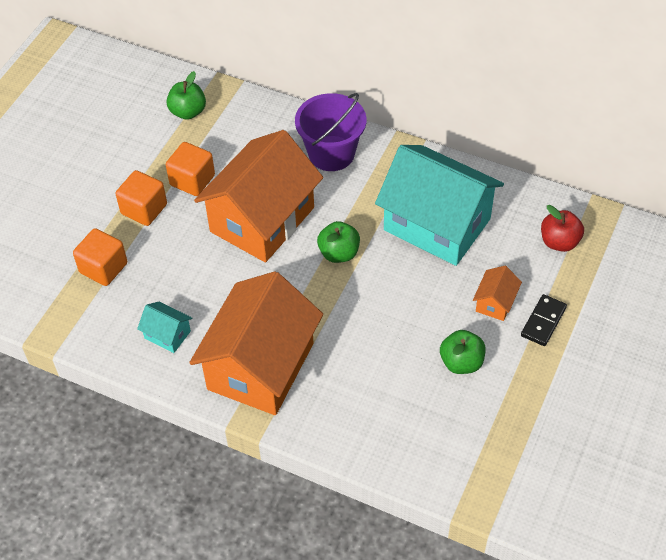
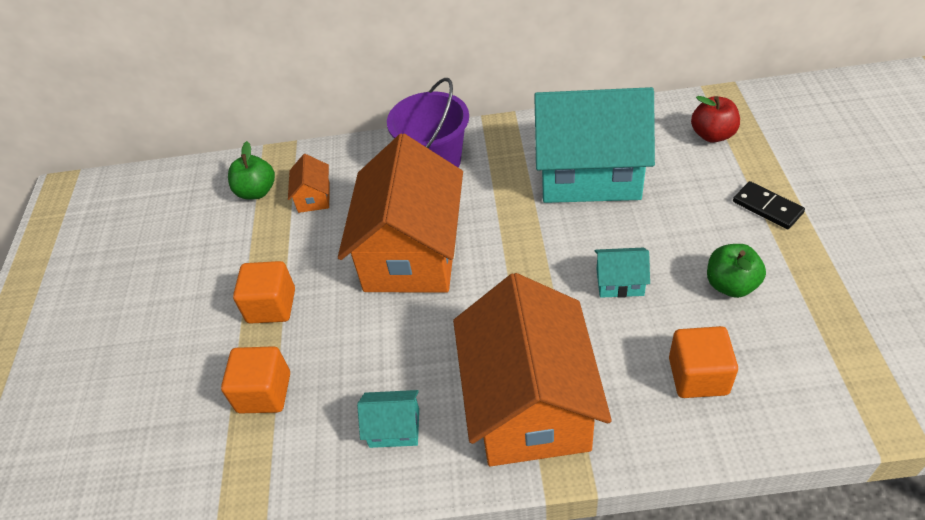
camera: 25 degrees left, 5 degrees down
(192, 180) = (307, 251): orange cube -> orange cube (698, 376)
(339, 253) = (517, 245): green apple -> none
(386, 319) = (620, 282): none -> turquoise house
(495, 302) = (708, 213): orange house -> orange house (314, 197)
(543, 321) = (767, 207): black domino -> black domino turned 45 degrees counterclockwise

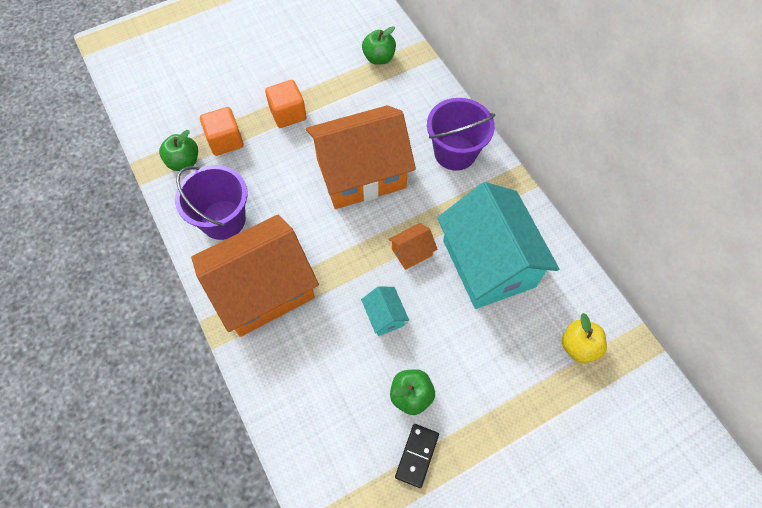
camera: 60 degrees right, 15 degrees up
(264, 458) = (184, 162): none -> green apple
(314, 197) = (387, 93): orange house -> orange house (412, 252)
(394, 428) = (223, 220): turquoise house -> purple bucket
(698, 376) = (319, 389): orange cube -> none
(712, 135) = (578, 346): red apple -> yellow apple
(767, 207) = (507, 408): black domino -> black domino (416, 455)

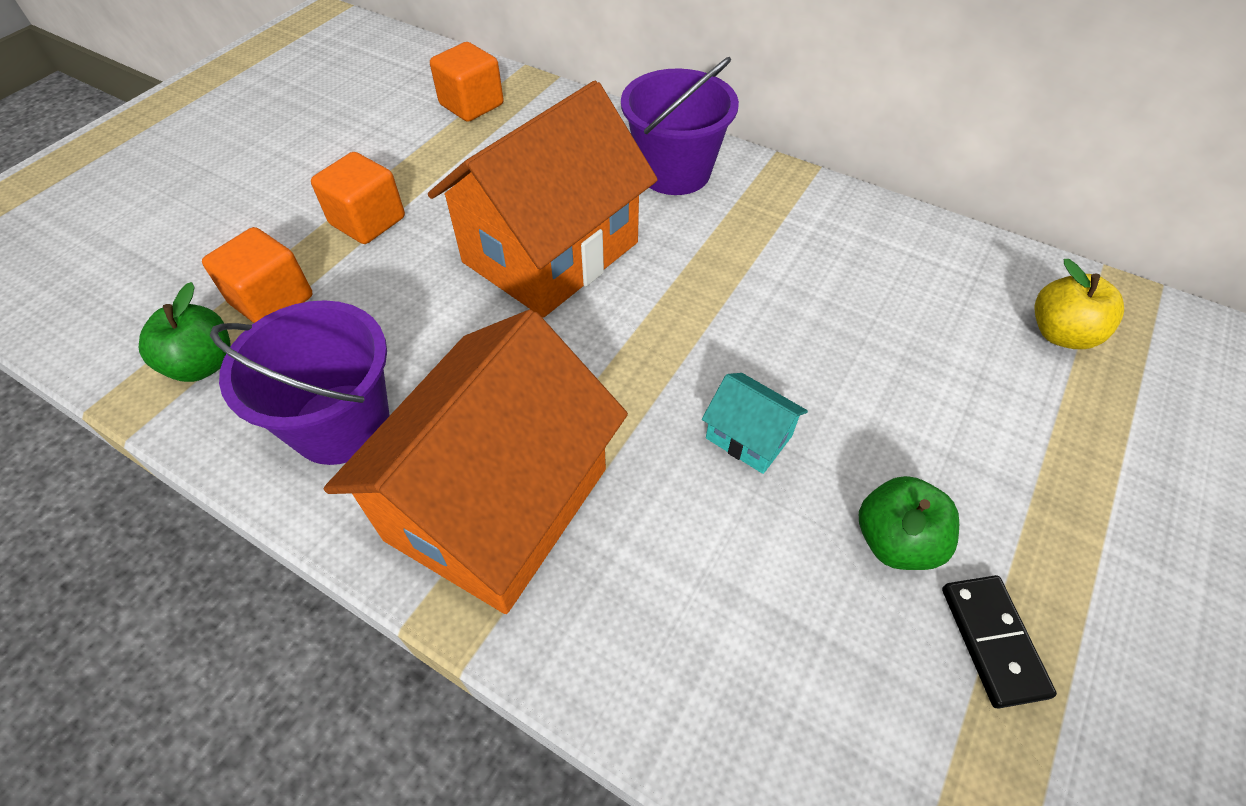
camera: 30 degrees left, 10 degrees down
(379, 58) = (471, 105): green apple -> orange cube
(412, 252) = (716, 323): orange house -> none
(488, 263) = (841, 286): turquoise house -> none

